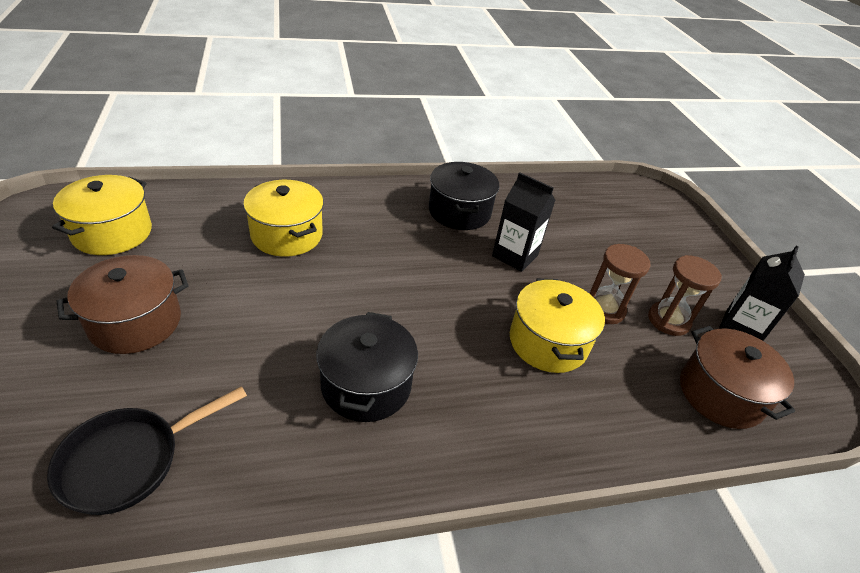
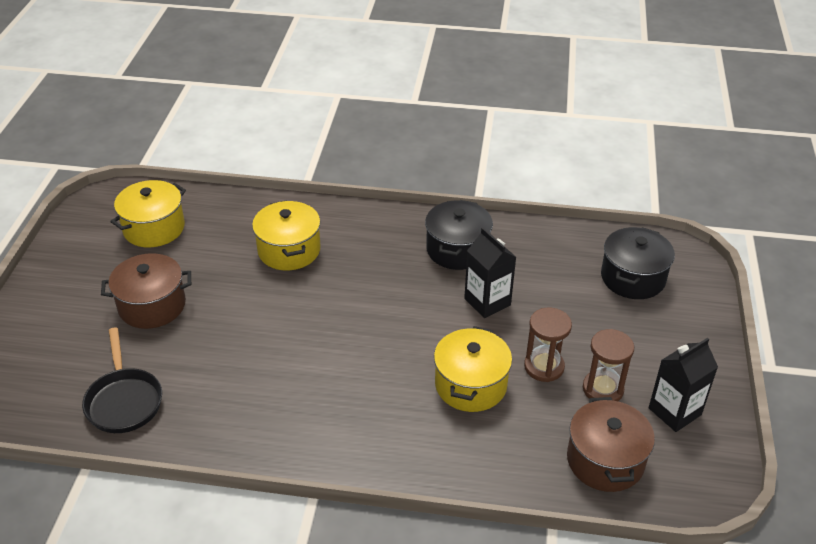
camera: 25 degrees right, 0 degrees up
(129, 461) = (124, 401): black pan -> black pan turned 90 degrees counterclockwise
(366, 385) = (301, 386): black pot -> black pot (633, 278)

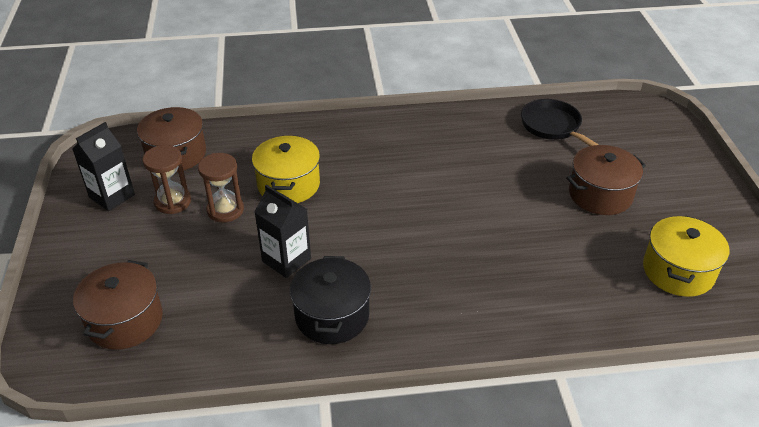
camera: 165 degrees right, 0 degrees up
(289, 250) = (516, 275): yellow pot -> none
(633, 278) = (125, 321): black pot -> brown pot

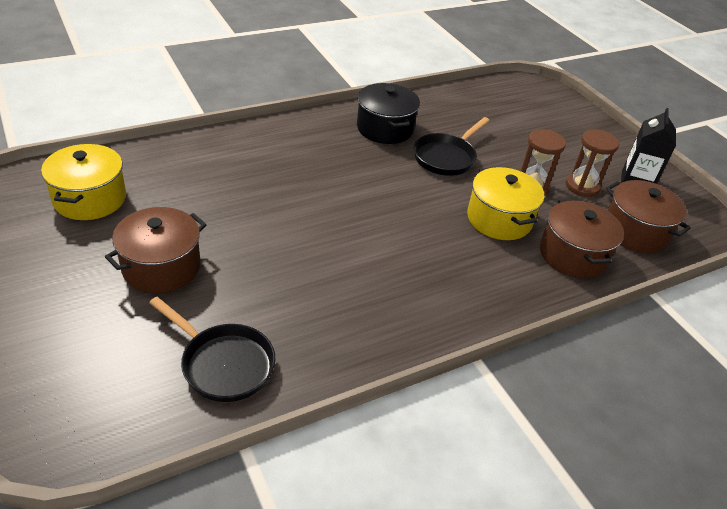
camera: 155 degrees right, 0 degrees up
(125, 321) = (520, 109): brown pot -> brown pot (573, 255)
(286, 260) = (446, 157): black carton -> black pan

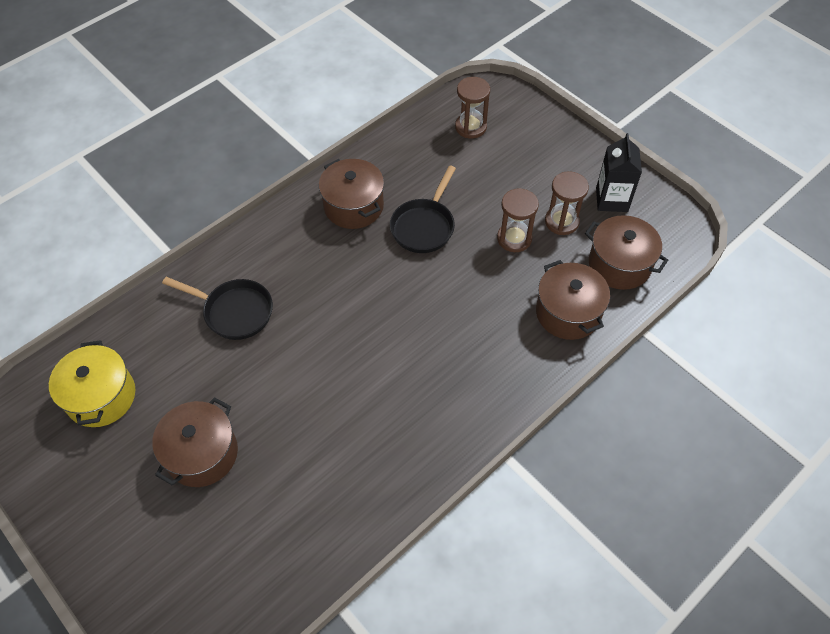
camera: 10 degrees left, 15 degrees up
(223, 364) = (296, 538): black pan -> black pan (234, 312)
(385, 128) = (353, 206): black pot -> brown pot
(499, 219) = (492, 291): yellow pot -> none
(511, 103) = (470, 127): none -> brown hourglass

